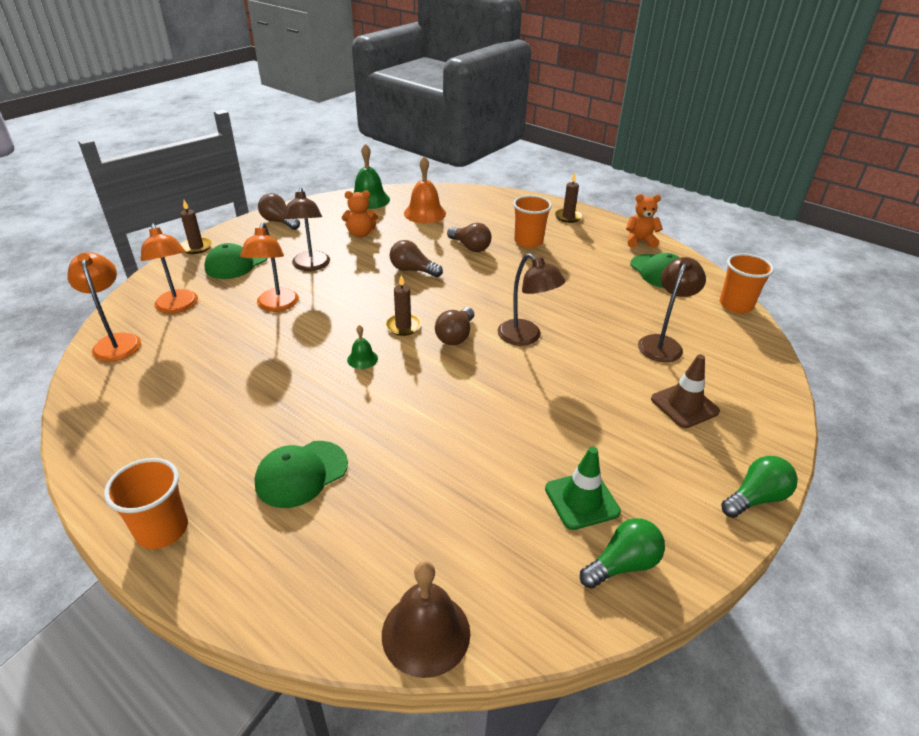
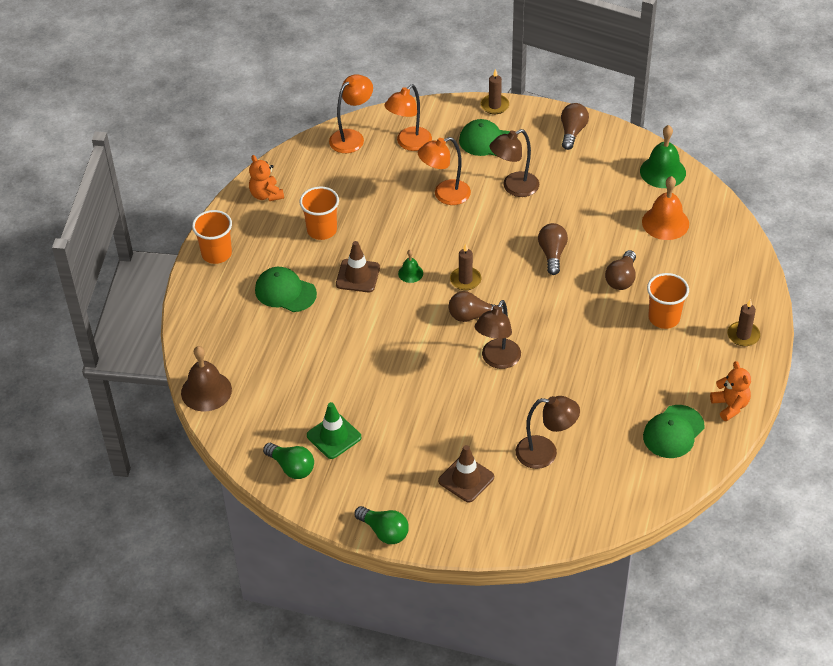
camera: 70 degrees right, 10 degrees up
(331, 400) = (358, 276): none -> brown traffic cone
(361, 234) = (591, 195): orange teddy bear -> orange teddy bear (266, 195)
(735, 305) = (647, 500): orange cup -> orange cup (322, 230)

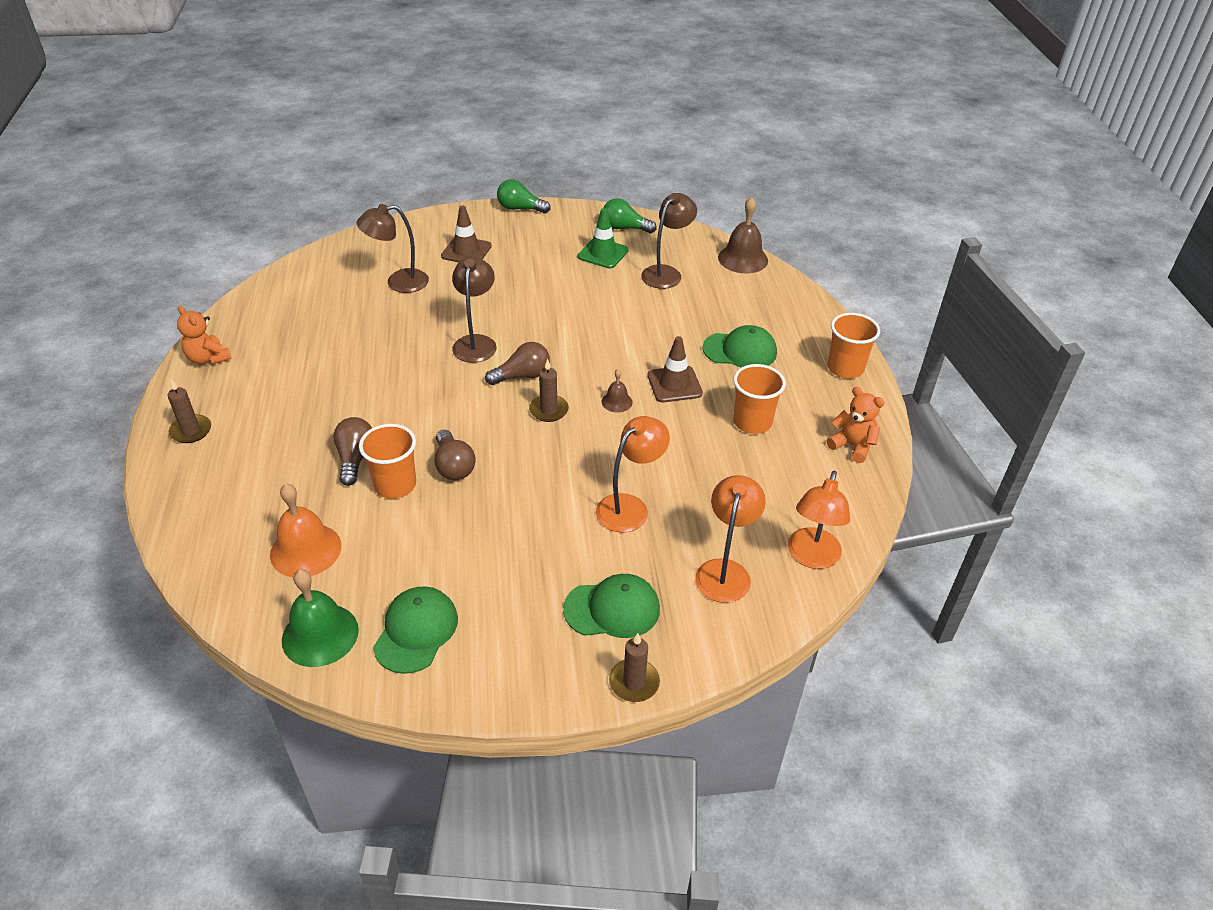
camera: 155 degrees right, 5 degrees down
(410, 273) = (617, 402): green bell -> brown bell
(514, 188) = (540, 544): brown lamp -> brown lamp (666, 273)
(572, 132) = (485, 668): brown light bulb -> none
(664, 318) = (293, 427): orange cup -> orange cup (395, 485)
(673, 432) = (271, 324): green cap -> green cap (416, 631)

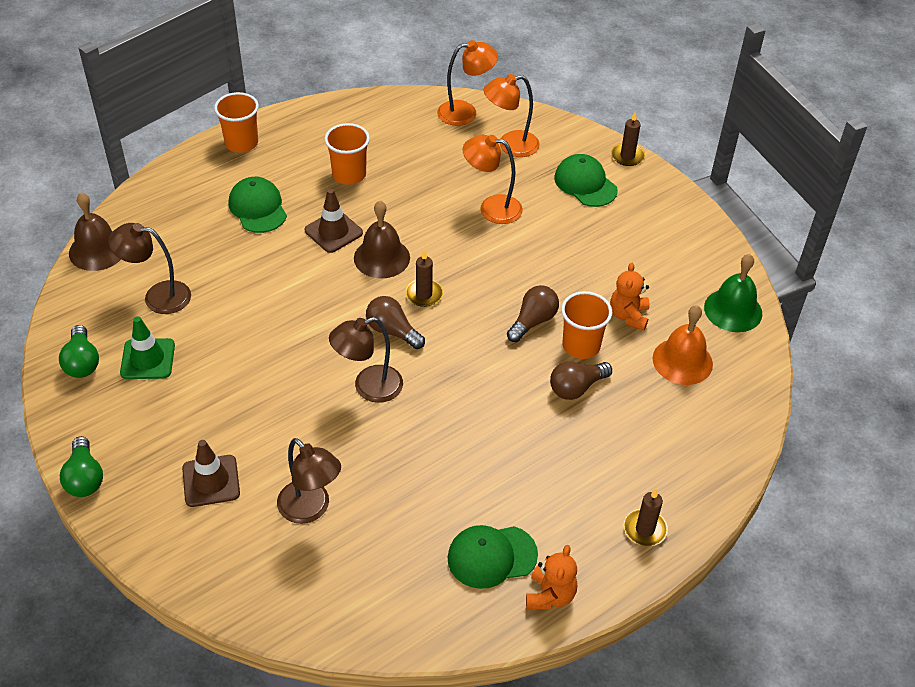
camera: 120 degrees left, 5 degrees up
(416, 631) = (685, 265): green cap -> green cap (491, 556)
(617, 402) = (382, 257): brown bell -> brown bell, size x1.92
(852, 446) = (338, 119): orange teddy bear -> orange teddy bear (628, 316)

